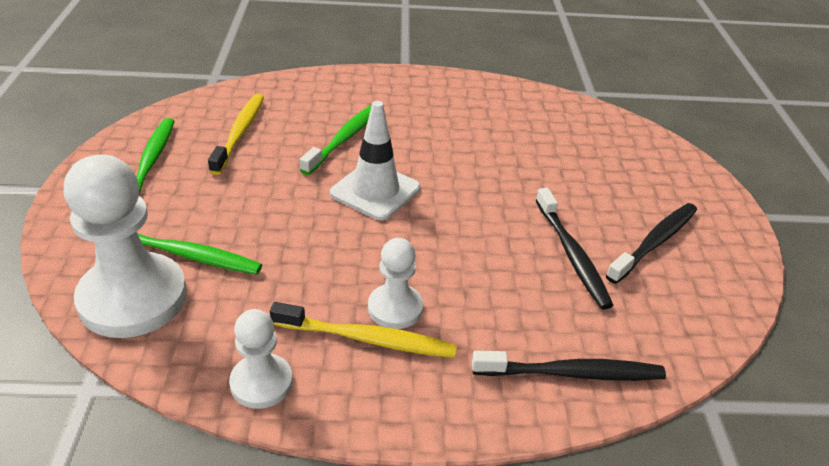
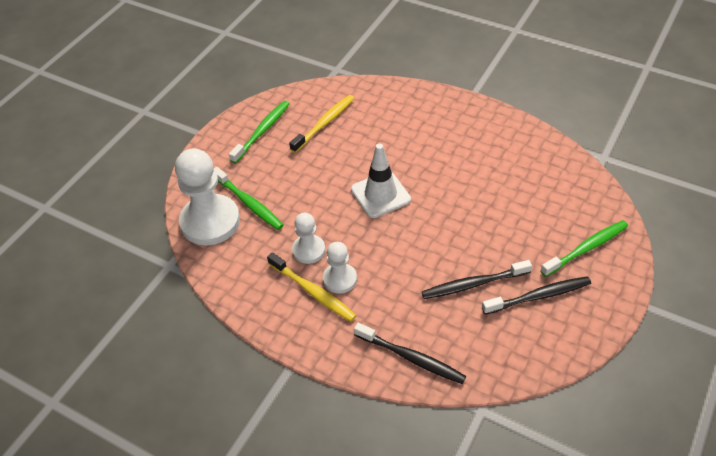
camera: 35 degrees right, 10 degrees up
(261, 383) = (246, 295): white pawn -> white pawn (308, 250)
(345, 138) = (388, 147): green toothbrush -> green toothbrush (586, 248)
(572, 255) = (473, 284): black toothbrush -> black toothbrush turned 60 degrees clockwise

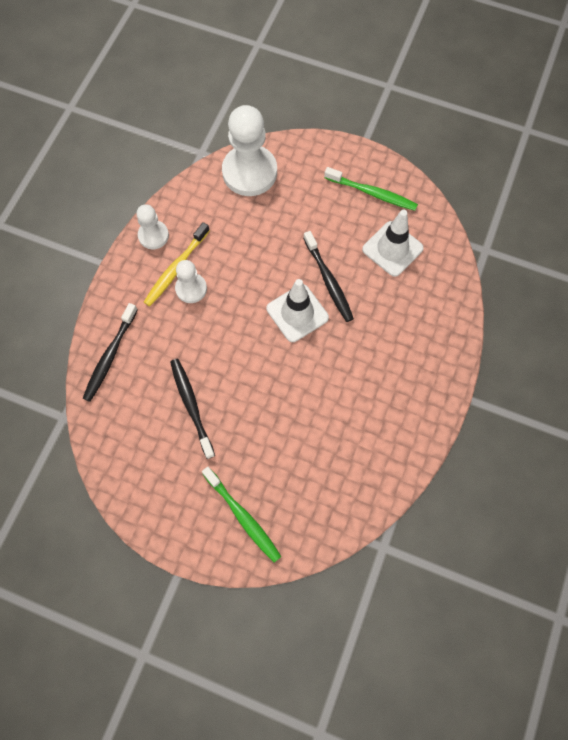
camera: 80 degrees right, 20 degrees up
(249, 203) = (275, 199): green toothbrush -> none
(308, 250) = (222, 258): white pawn -> white pawn (153, 235)
(324, 123) = (392, 249): yellow toothbrush -> white traffic cone
(539, 296) = (180, 467): black toothbrush -> black toothbrush (328, 281)

